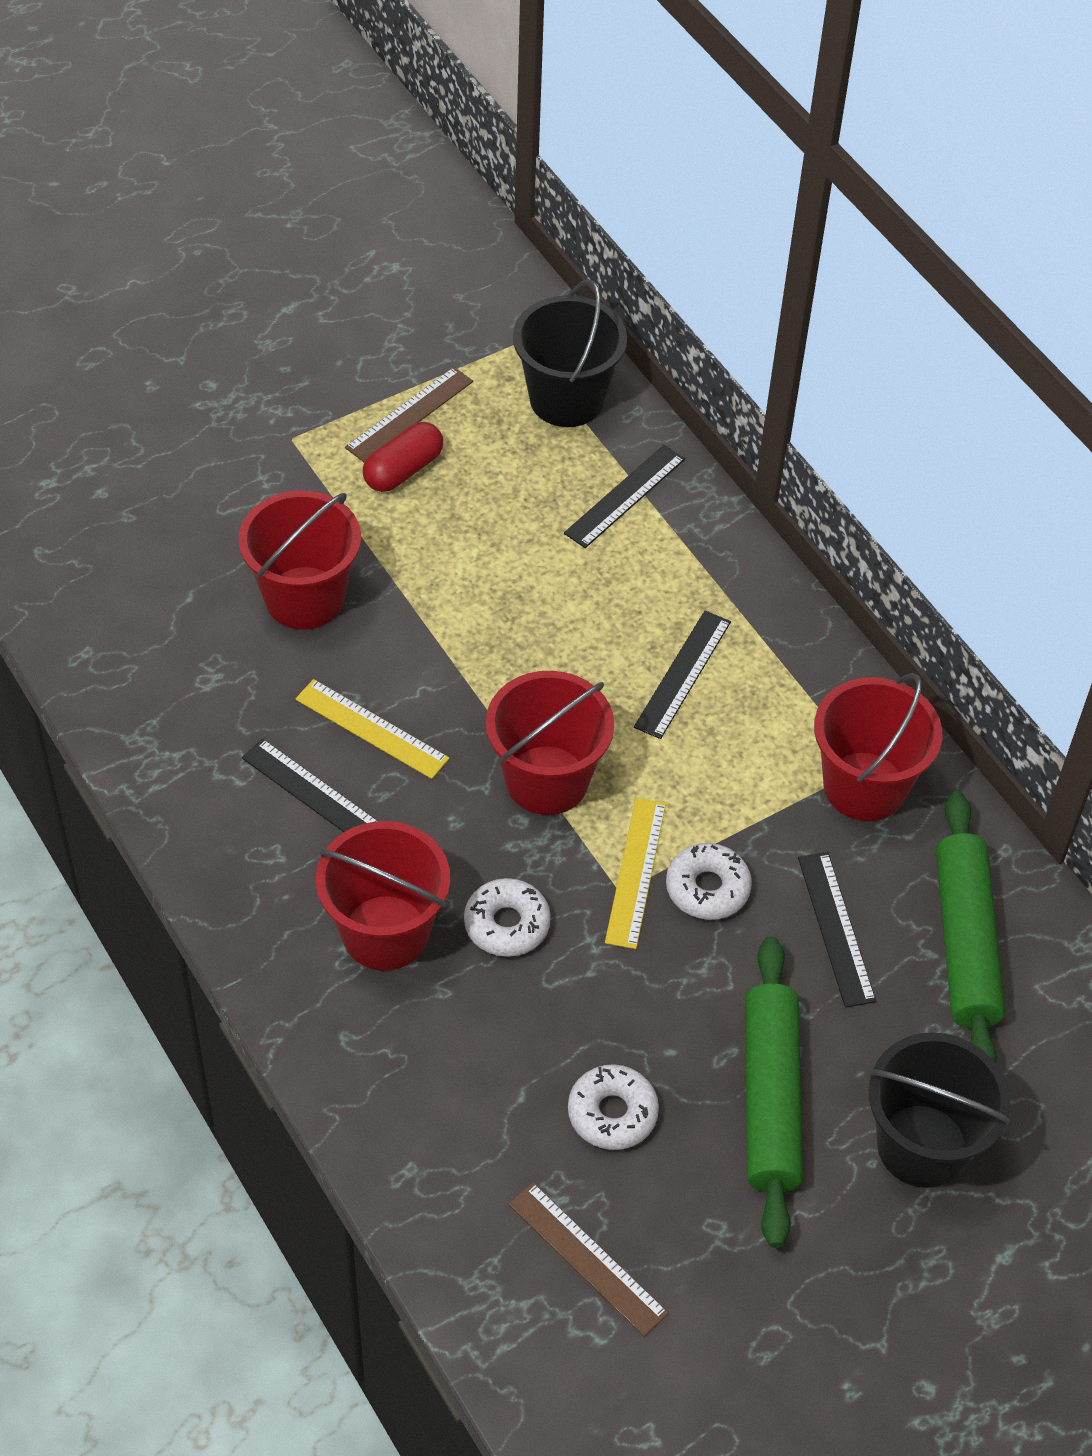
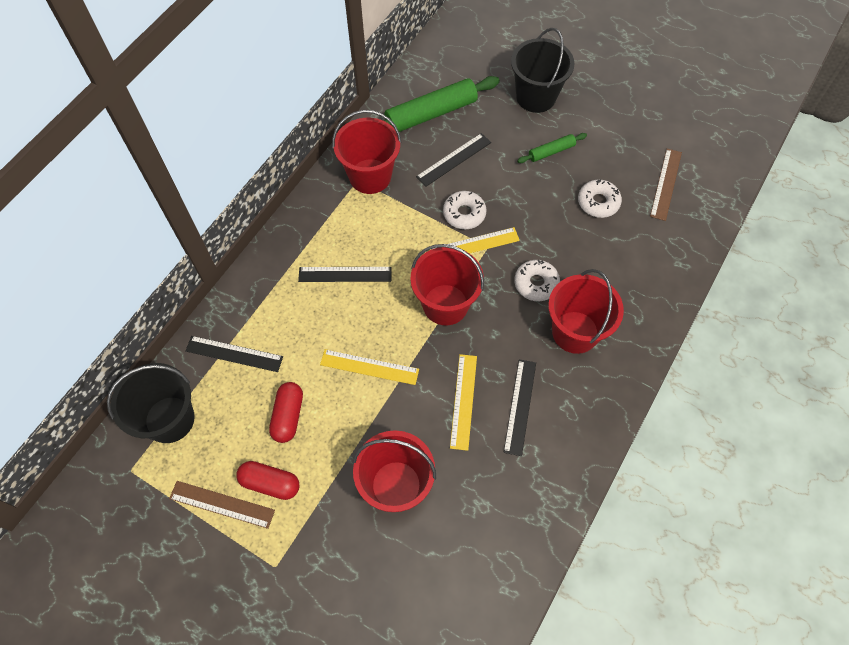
camera: 115 degrees left, 10 degrees up
(487, 521) = (288, 416): none -> red capsule
(502, 640) = (369, 367): none -> yellow ruler
(771, 1099) = (551, 151): green rolling pin -> green rolling pin, size x0.50

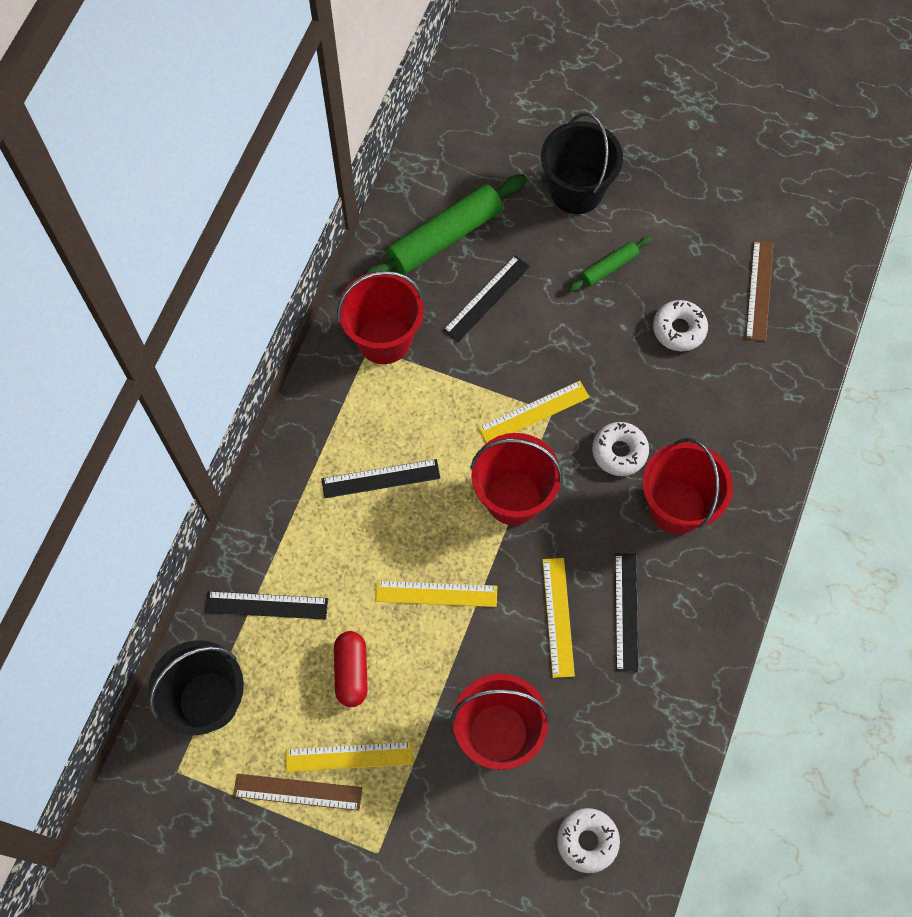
camera: 10 degrees left, 5 degrees up
(270, 483) = (349, 757): red capsule -> yellow ruler
(464, 214) = (514, 372): white donut -> white donut (587, 841)

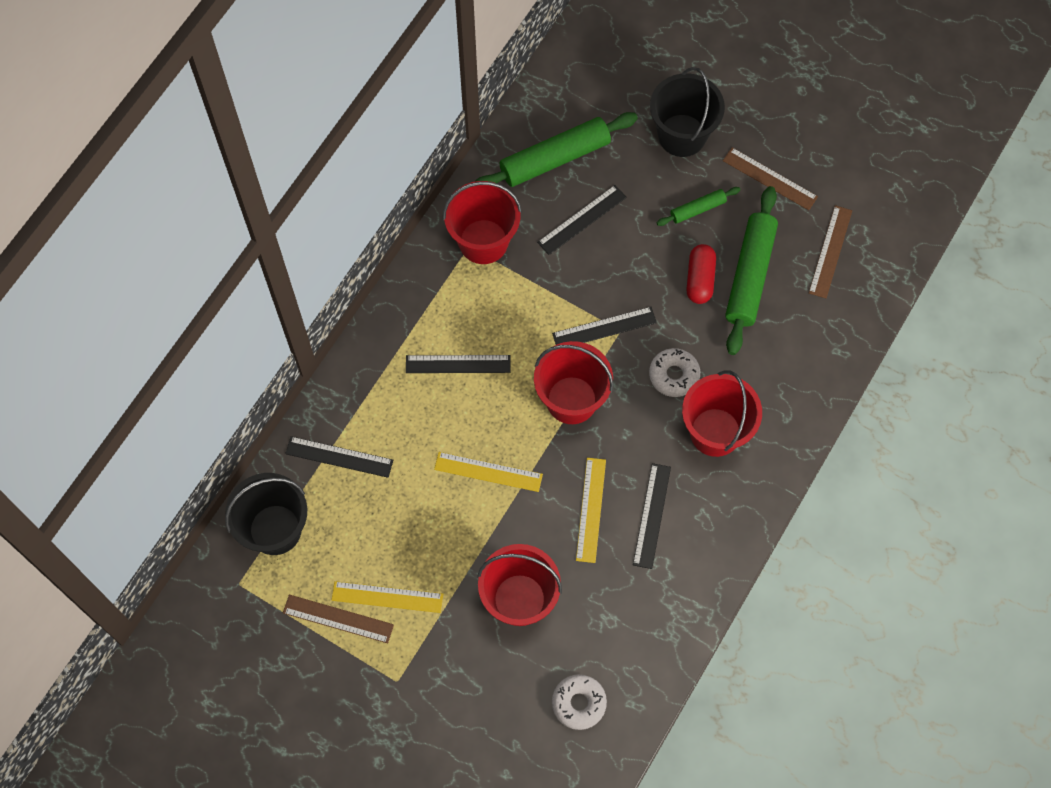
camera: 10 degrees right, 0 degrees up
(351, 672) = (402, 526): red capsule -> red capsule (700, 279)
(534, 412) = (604, 328): yellow ruler -> black ruler
(679, 223) = (769, 179): none -> brown ruler
(679, 329) = (749, 275): white donut -> green rolling pin

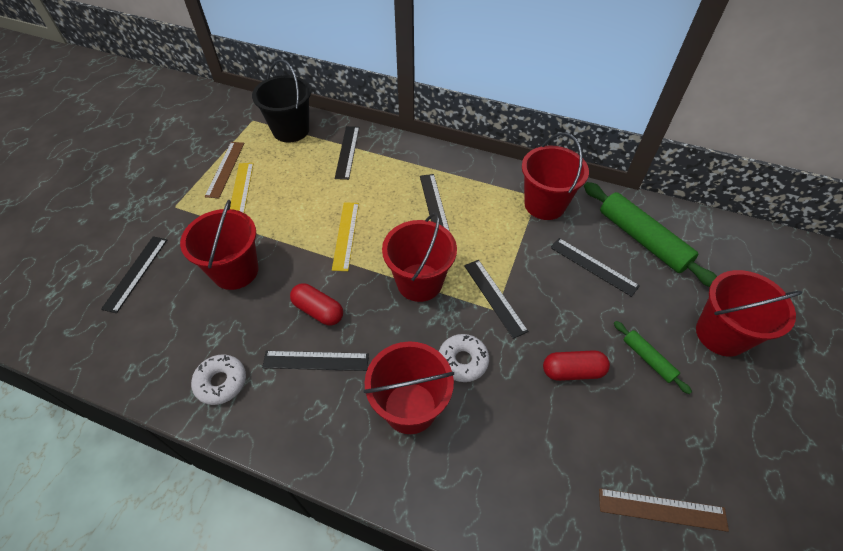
camera: 80 degrees right, 15 degrees down
(501, 716) = (136, 273): none -> black ruler
(579, 703) = (138, 326): white donut -> white donut (221, 382)
(591, 509) = (318, 311): yellow ruler -> red capsule
(682, 135) = (721, 334): black bucket -> red bucket
(749, 275) = (596, 420): green rolling pin -> none
(769, 179) = (719, 426): brown ruler -> none

